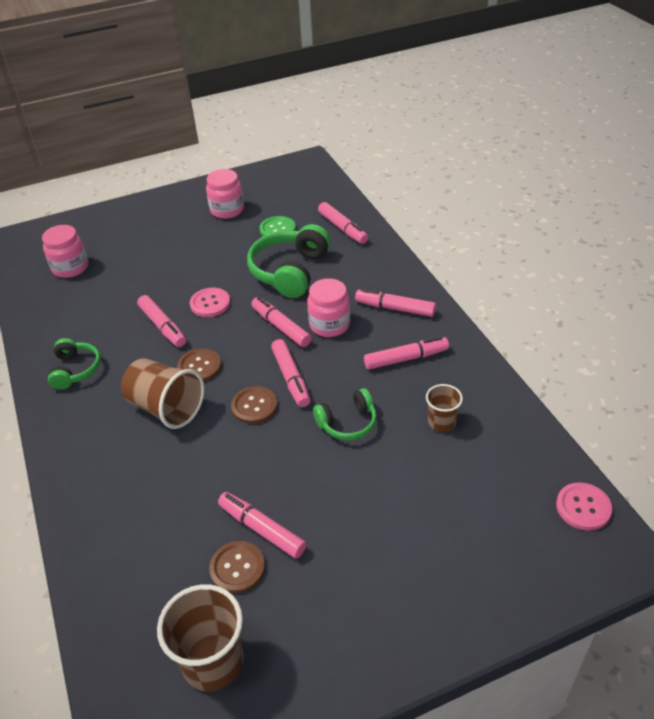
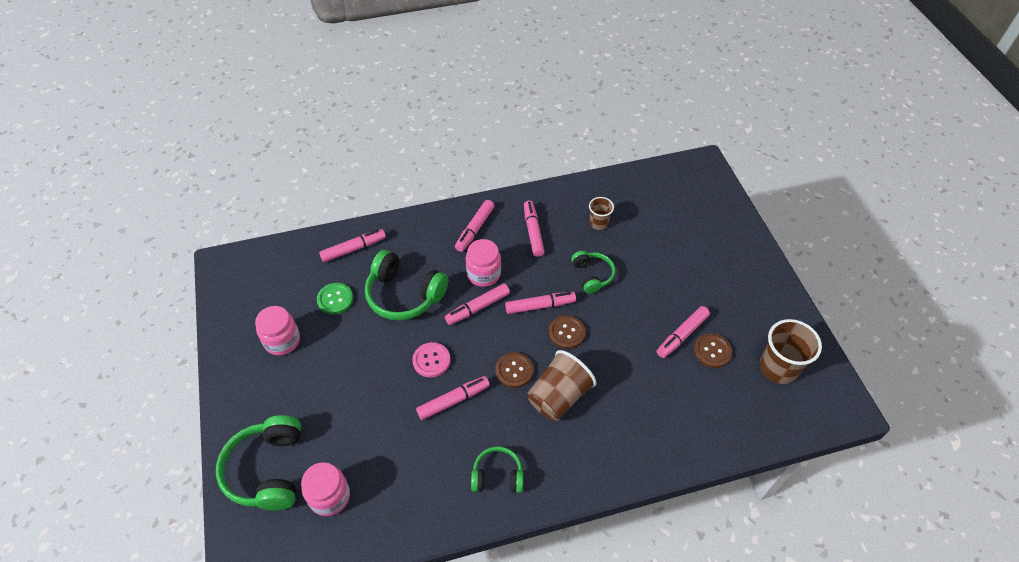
camera: 85 degrees left, 10 degrees up
(99, 230) = (268, 470): none -> green headphones
(583, 507) = (672, 172): pink button -> none

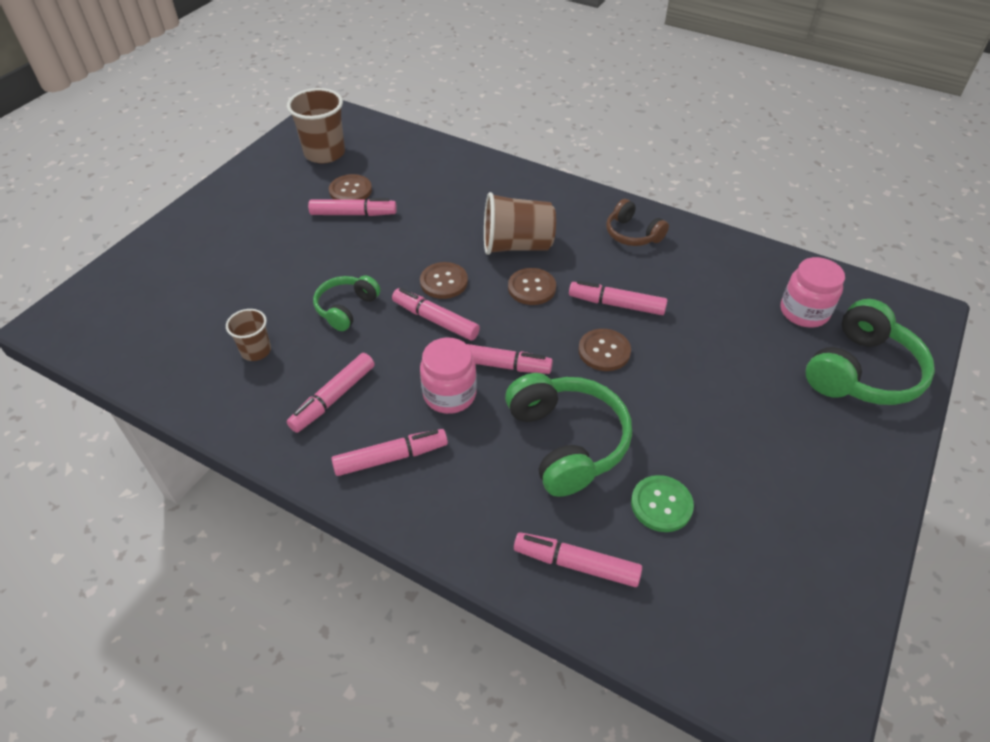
camera: 135 degrees left, 5 degrees down
(282, 341) = (772, 500): pink jar -> none
(431, 360) = (604, 351): pink button -> brown button
(497, 476) = (632, 234): green headphones -> brown headphones

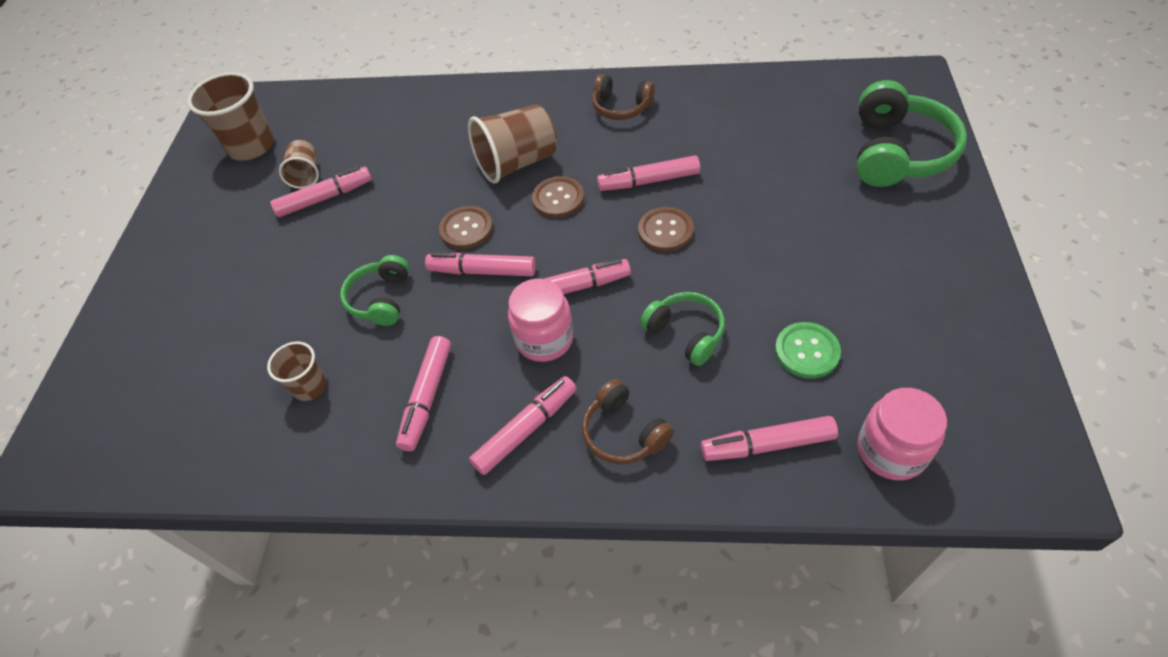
camera: 20 degrees left, 5 degrees up
(350, 190) = (306, 175): brown button -> brown cup
(465, 497) = (624, 432): none -> brown headphones
(566, 442) = (685, 333): green headphones -> green headphones, size x0.58
(804, 312) = (817, 119): pink jar -> pink jar (891, 451)

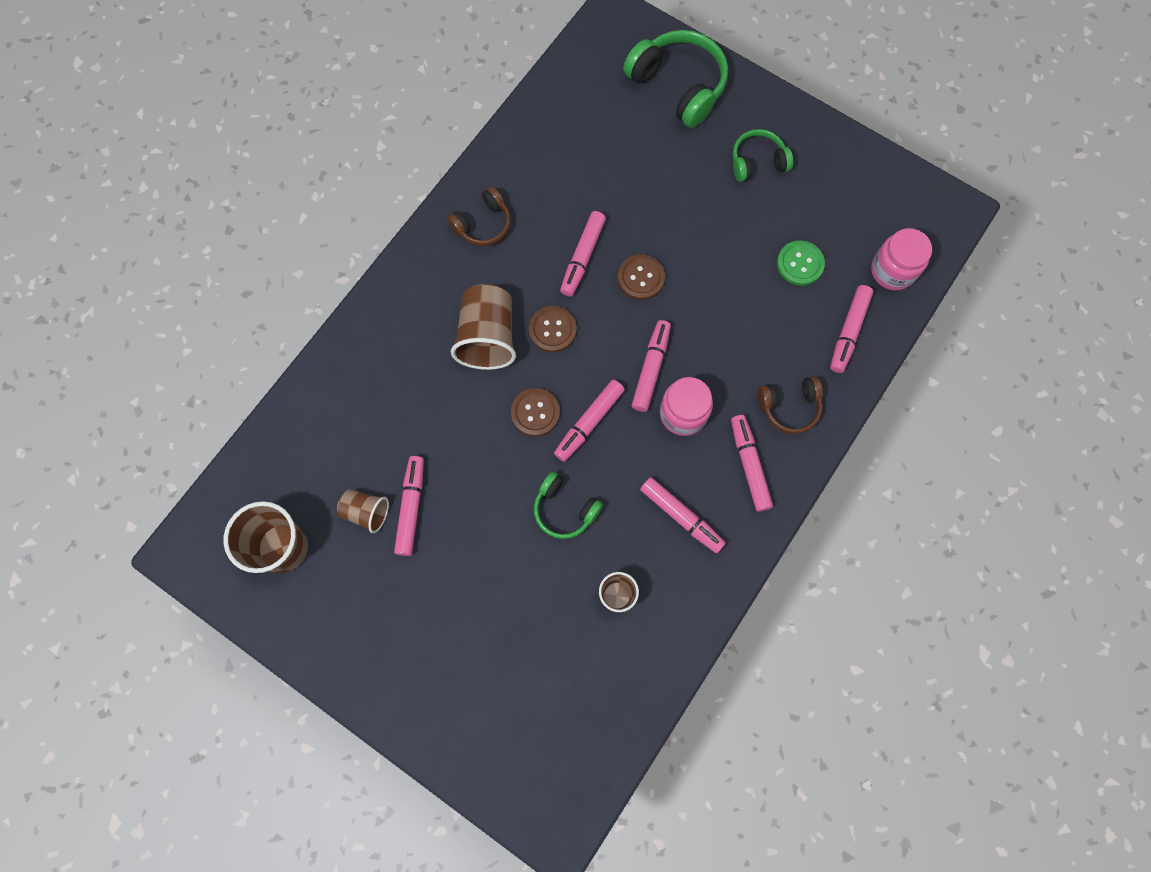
camera: 65 degrees left, 20 degrees up
(685, 333) = (739, 323): green headphones -> green headphones (757, 162)

